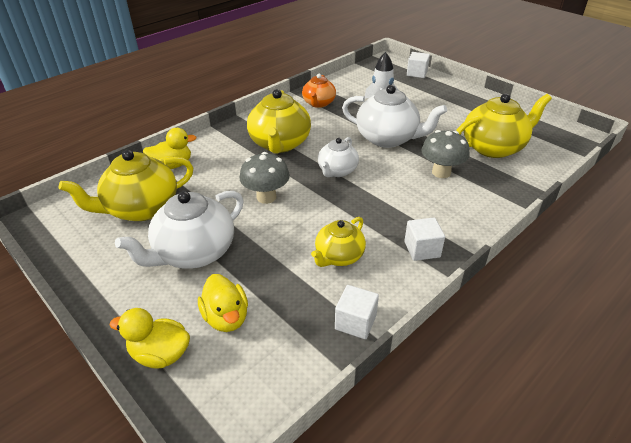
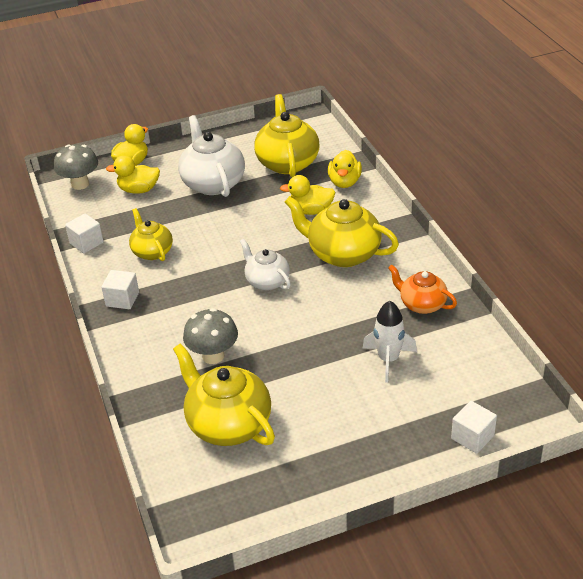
camera: 115 degrees right, 0 degrees up
(225, 173) = (311, 211): none -> yellow duck
(266, 197) = (256, 229): grey mushroom -> grey mushroom (80, 184)
(388, 138) = (304, 338): white teapot -> none
(493, 147) = (228, 424): yellow teapot -> yellow teapot turned 135 degrees clockwise

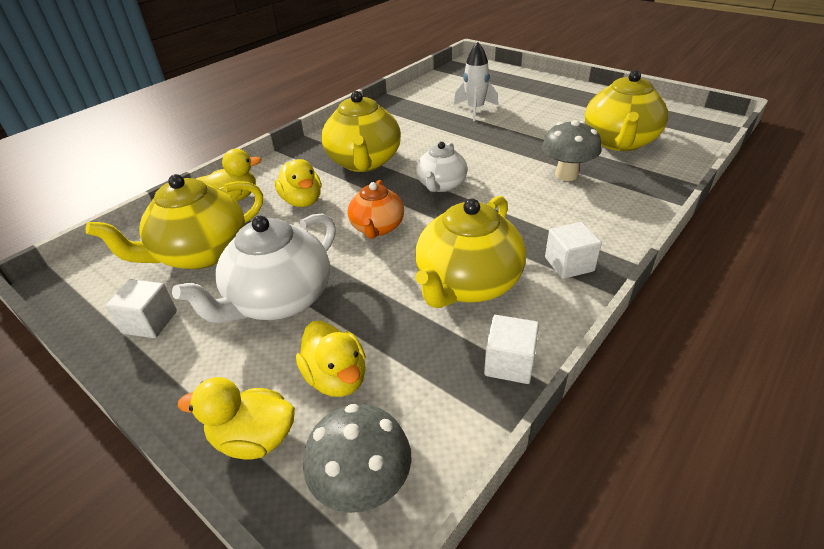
camera: 120 degrees left, 0 degrees up
(152, 251) = (467, 284): yellow teapot -> yellow teapot, size x1.65
(422, 304) = (401, 114): orange teapot -> orange teapot (377, 228)
(472, 437) = (508, 74): white cube -> white cube (150, 322)

